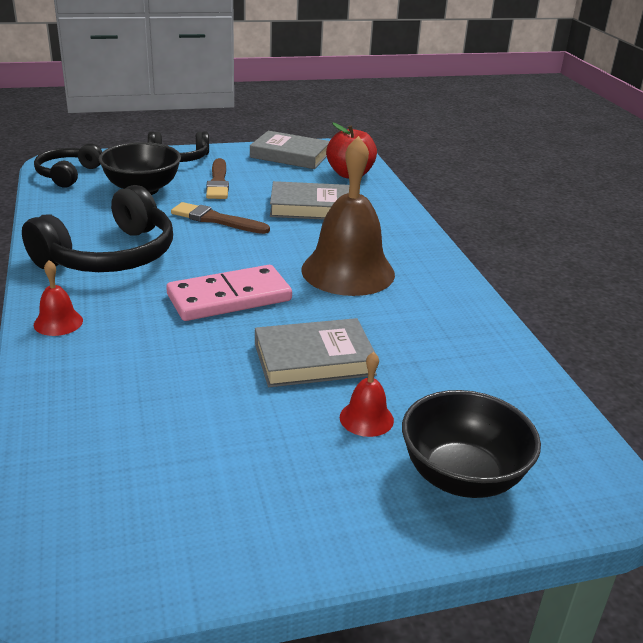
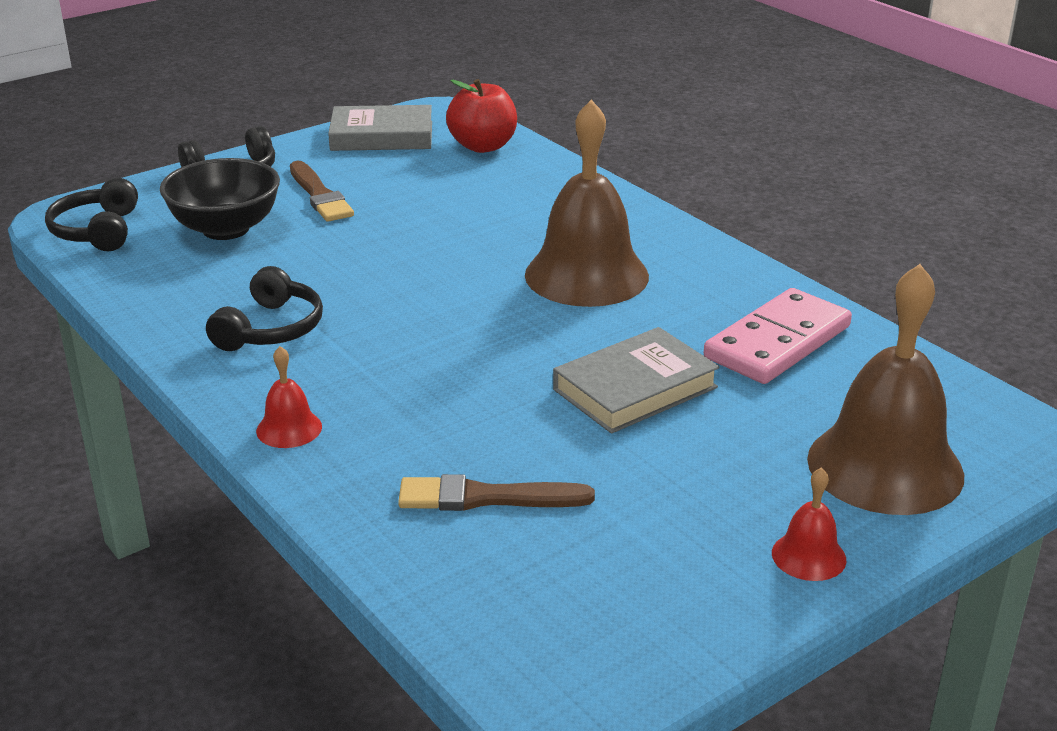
camera: 20 degrees left, 0 degrees up
(109, 256) = (270, 329): black headphones -> black headphones, size x0.59
(216, 220) = (365, 248): brown brush -> brown brush (486, 498)
(229, 298) = (474, 343): pink domino -> pink domino (778, 342)
(310, 207) = (470, 203): grey book -> none
(366, 418) = (744, 436): red bell -> red bell (808, 556)
(462, 477) = (885, 466): black bowl -> brown bell

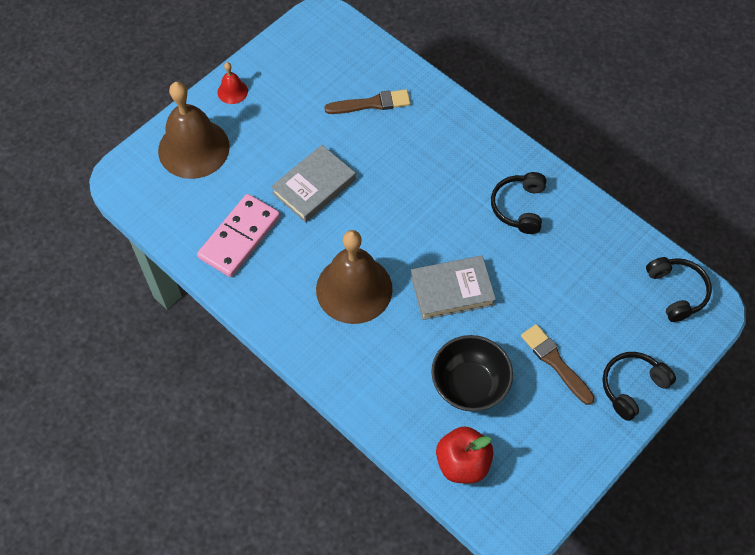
camera: 170 degrees right, 30 degrees up
(226, 229) = (597, 307): black bowl -> black bowl (469, 385)
(289, 428) = (475, 133): red bell -> none
(382, 136) = (547, 468): grey book -> grey book (452, 290)

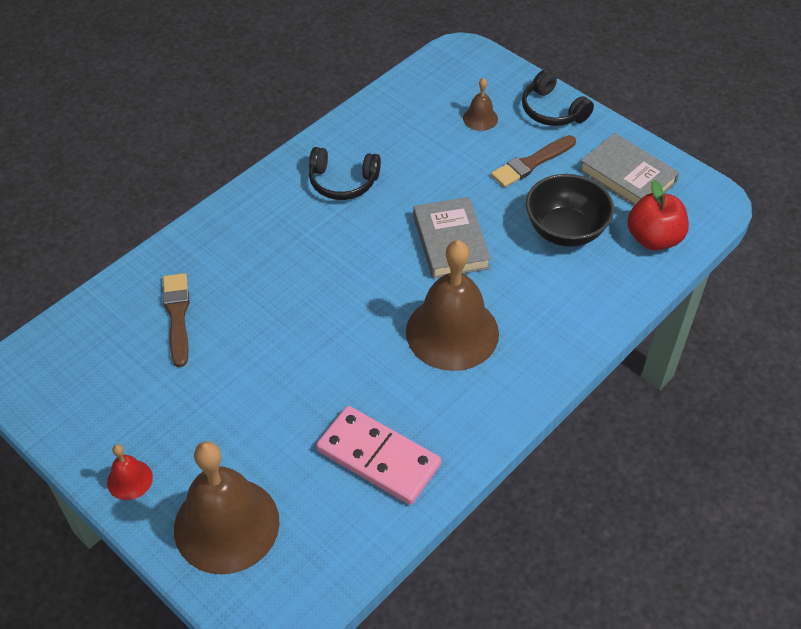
camera: 90 degrees left, 10 degrees down
(314, 186) = (302, 376): grey book -> grey book (627, 176)
(613, 320) = (480, 118): none -> brown bell
(676, 292) = (446, 72): black headphones -> none

